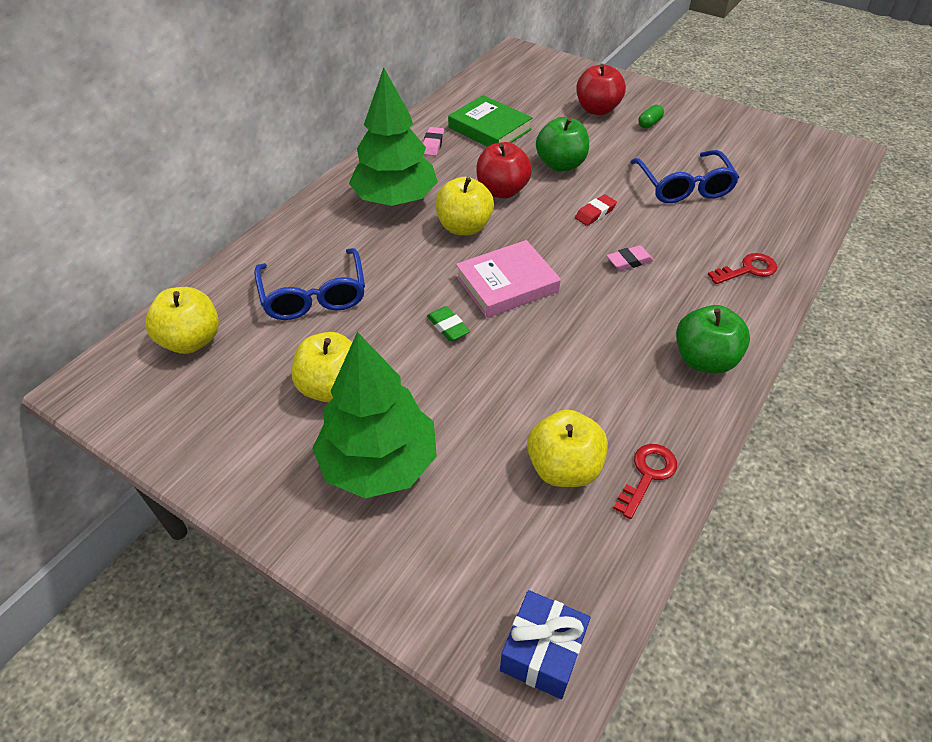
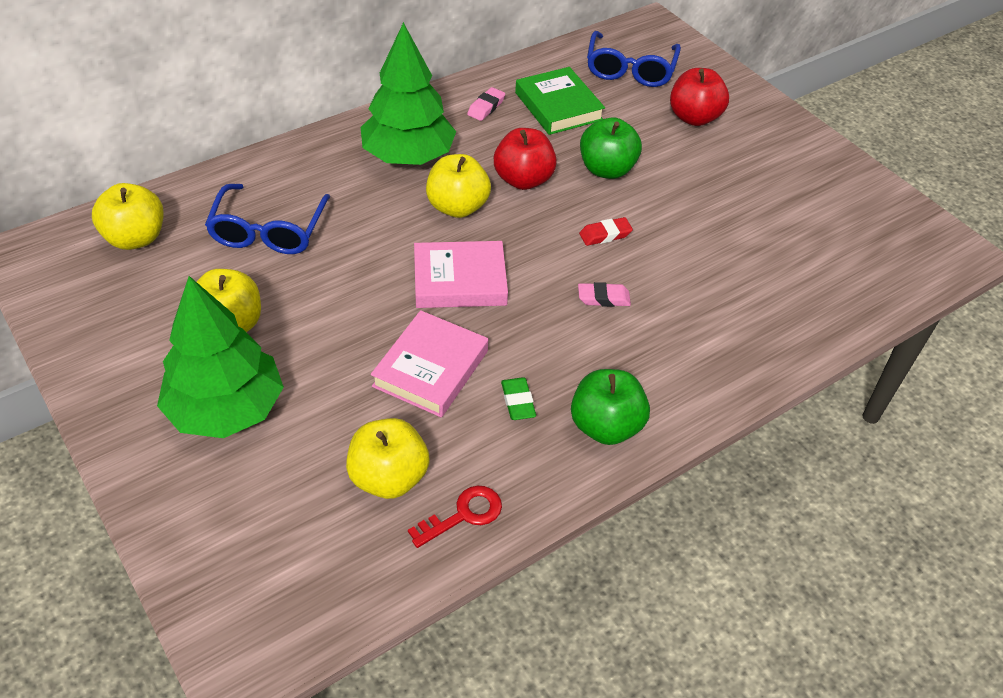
camera: 20 degrees right, 0 degrees up
(448, 327) = (373, 304): green eraser -> green eraser (518, 402)
(534, 363) = (431, 368): none -> pink book
(542, 652) = (257, 627): blue gift -> none
(649, 123) = (742, 151): green capsule -> none
(683, 186) = (726, 235): blue glasses -> blue glasses (630, 69)
(747, 270) = (727, 350): red key -> none

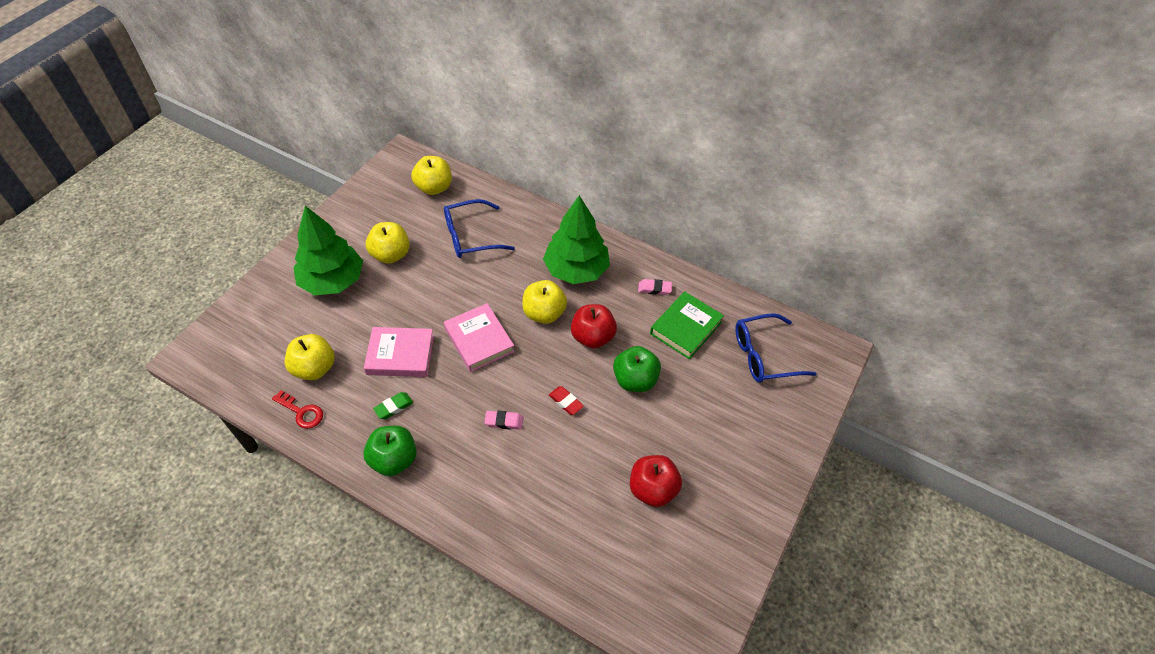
camera: 65 degrees right, 5 degrees up
(603, 298) = (504, 421): pink eraser -> pink eraser turned 60 degrees counterclockwise
(694, 118) = (735, 415): red apple -> red apple (652, 489)

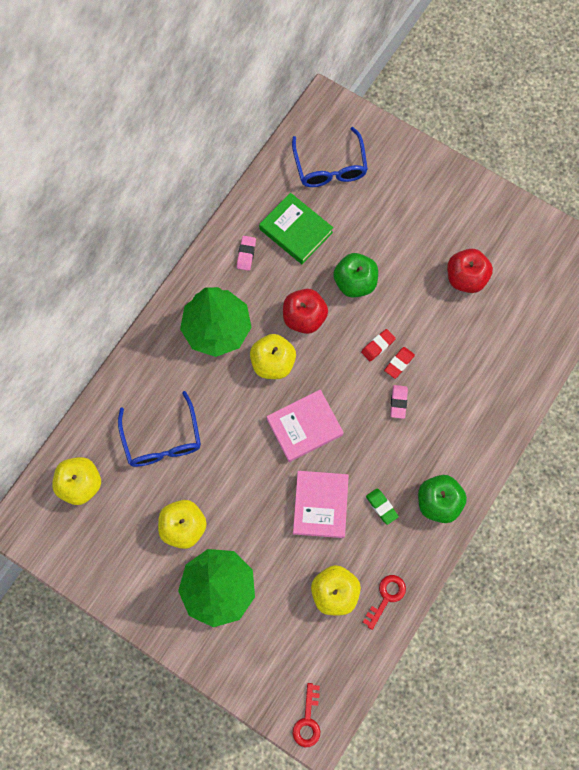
camera: 85 degrees left, 20 degrees up
(200, 350) = (308, 720): none -> red key
(547, 422) = (399, 363): none -> red eraser

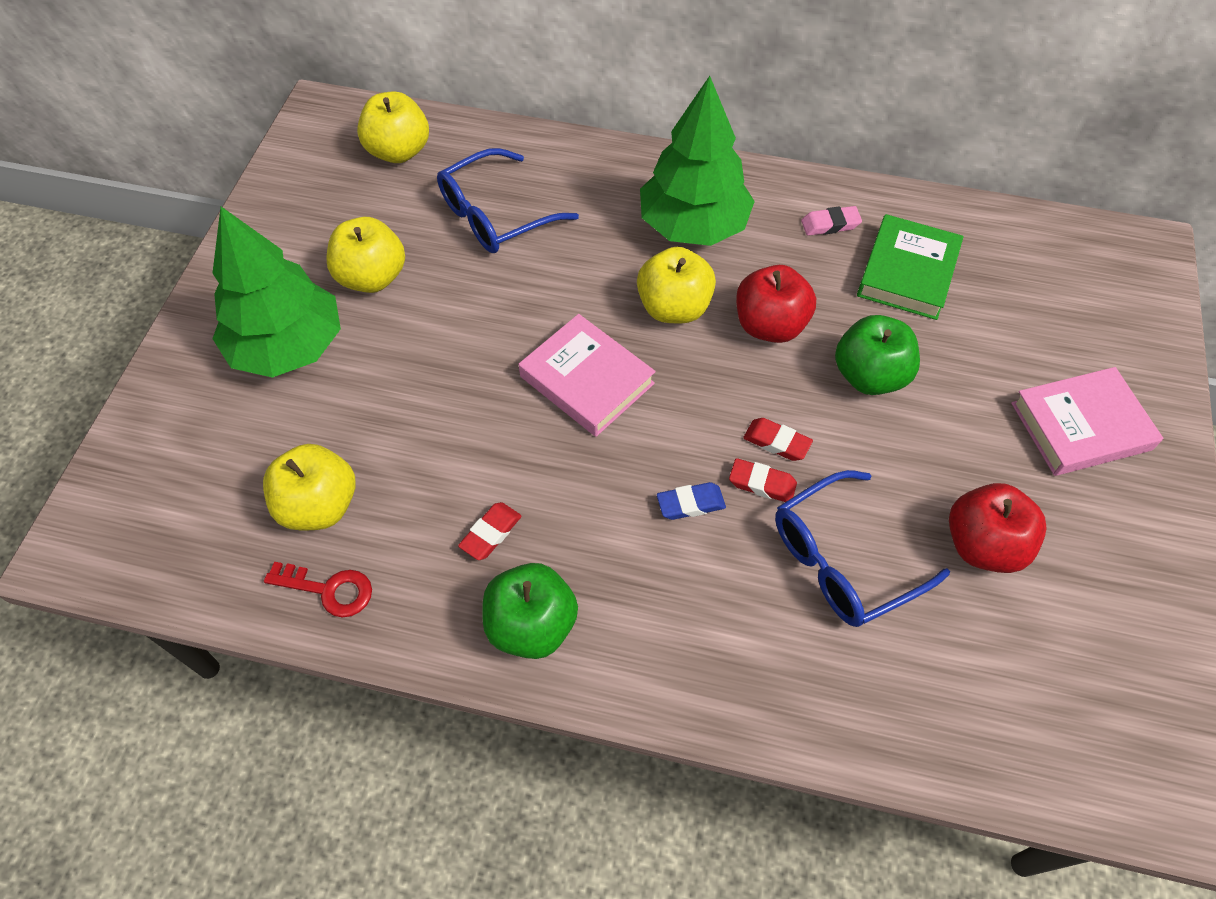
camera: 70 degrees right, 15 degrees down
(308, 720) = (91, 531): red key -> none
(320, 505) = (463, 441): pink book -> pink book (1080, 426)
(330, 167) = (1045, 284): blue glasses -> blue glasses (843, 560)
(381, 506) = (491, 533): green eraser -> red eraser
(398, 402) = (690, 504): pink eraser -> blue eraser

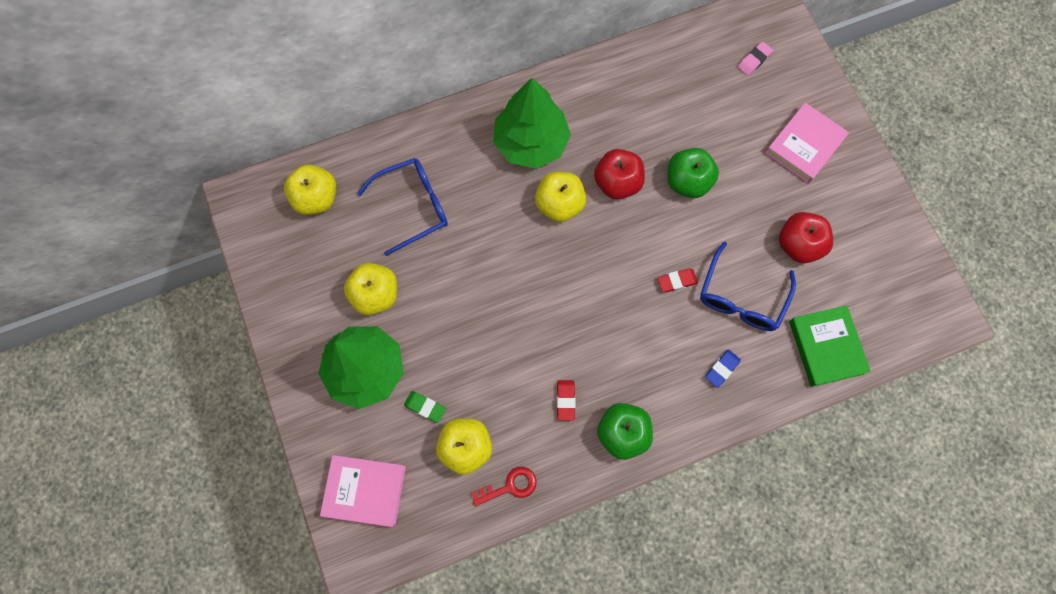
camera: 35 degrees left, 15 degrees up
(315, 428) = (425, 407): none -> green eraser
(496, 215) = (413, 207): blue glasses -> blue glasses turned 135 degrees counterclockwise
(587, 380) = (546, 280): pink book -> pink book (365, 491)
(690, 504) = (650, 316): blue eraser -> blue eraser (722, 369)
(776, 442) = (668, 252): red eraser -> none
(830, 224) = (605, 94): pink eraser -> pink eraser (754, 60)
(907, 272) = (665, 102): green book -> green book (826, 347)

